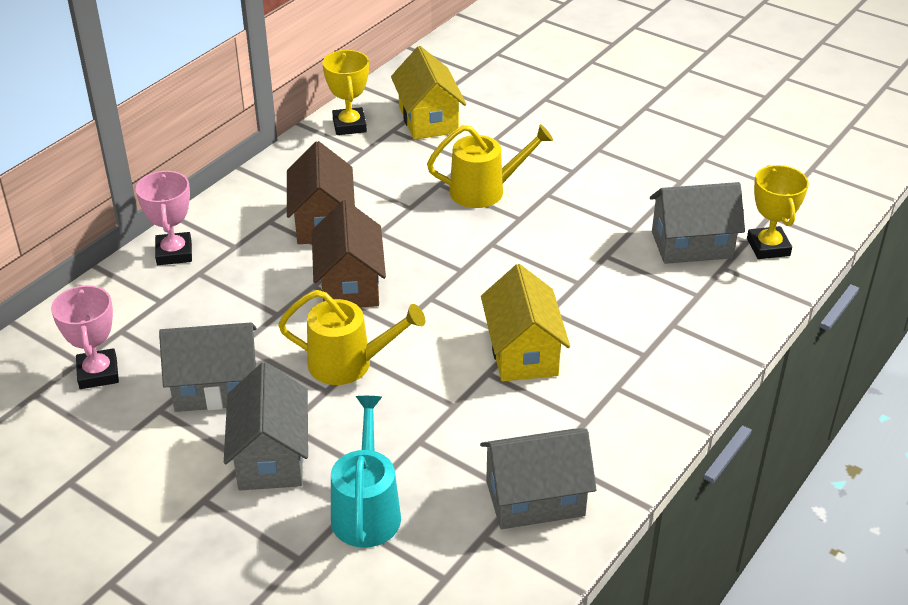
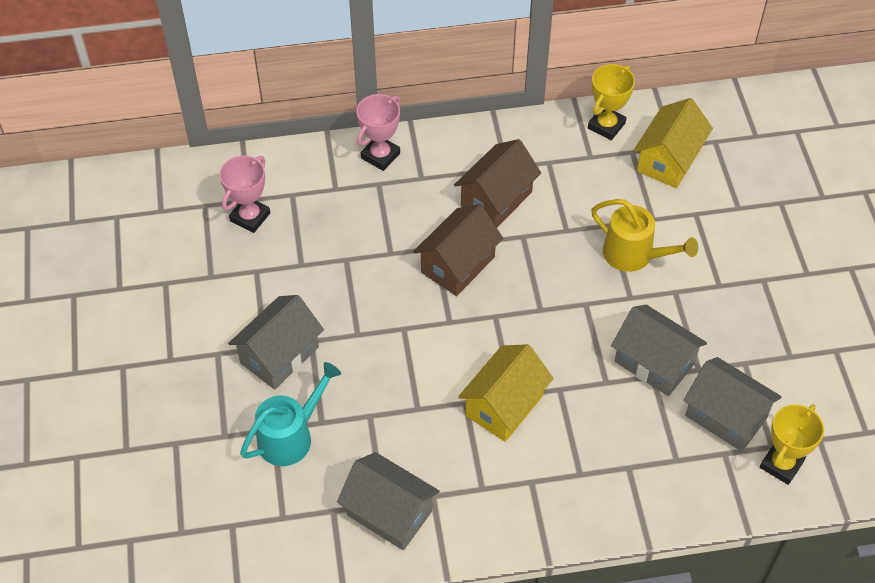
camera: 45 degrees right, 15 degrees up
(216, 388) = (300, 280): grey house -> grey house (654, 363)
(348, 363) = (391, 325): yellow watering can -> none

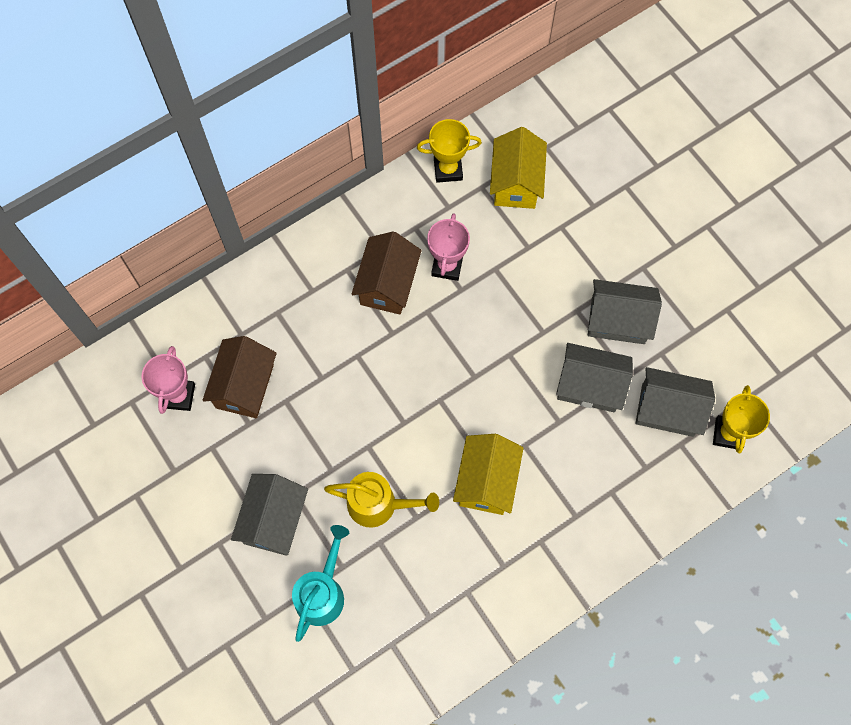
camera: 25 degrees left, 15 degrees up
(380, 156) = (265, 283): pink trophy -> pink trophy (447, 266)
(389, 513) = (439, 624): grey house -> grey house (618, 320)
(458, 264) = (385, 364): brown house -> brown house (244, 386)
(606, 126) = (448, 170): yellow trophy -> yellow trophy turned 75 degrees clockwise
(634, 255) = (528, 289): yellow watering can -> yellow watering can (378, 504)

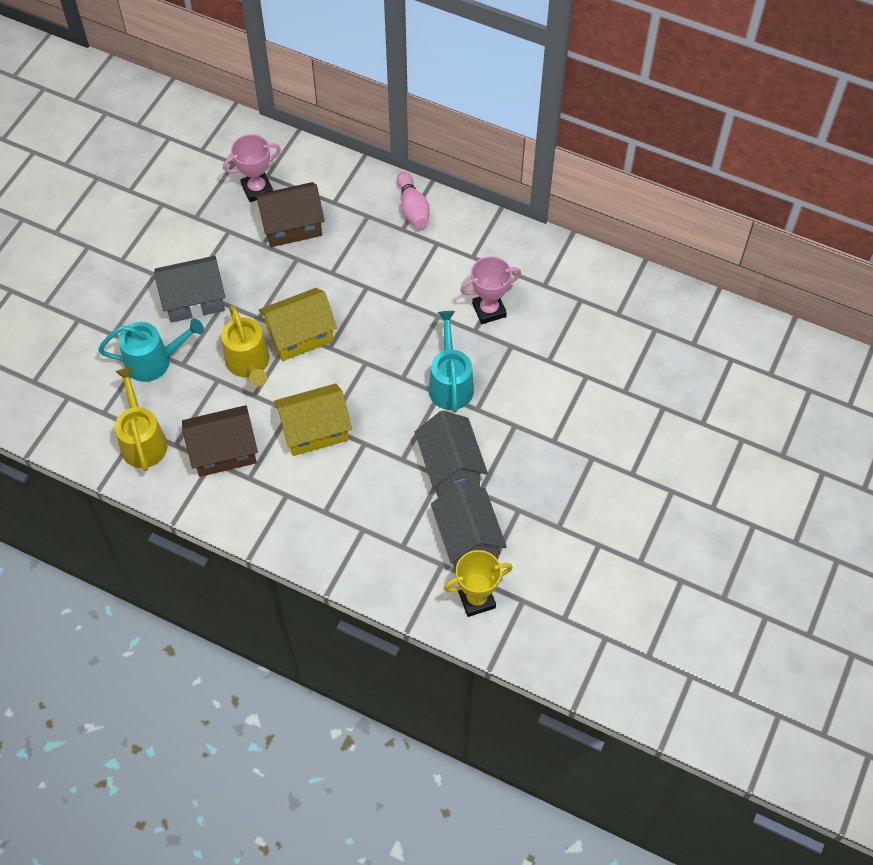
camera: 60 degrees right, 10 degrees down
(295, 269) = (412, 209): none -> pink bowling pin
(387, 284) = (443, 277): brown house -> brown house (224, 451)
(407, 646) = (142, 441): none -> yellow watering can
(448, 170) = (579, 268): yellow trophy -> none
(505, 340) = (450, 384): none -> turquoise watering can
(516, 182) = (603, 322): yellow house -> yellow house (300, 335)
(618, 320) = (527, 461): grey house -> none

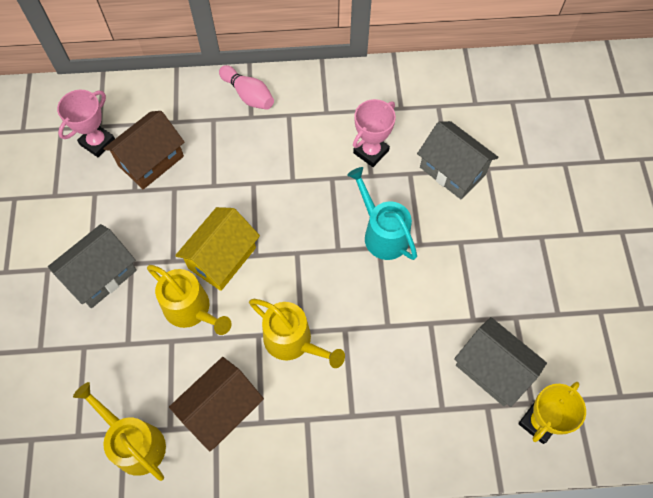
camera: 30 degrees left, 5 degrees up
(154, 361) = (98, 355): turquoise watering can -> none
(315, 430) = (293, 341): yellow house -> yellow watering can
(450, 467) = (433, 310): grey house -> grey house (452, 171)

